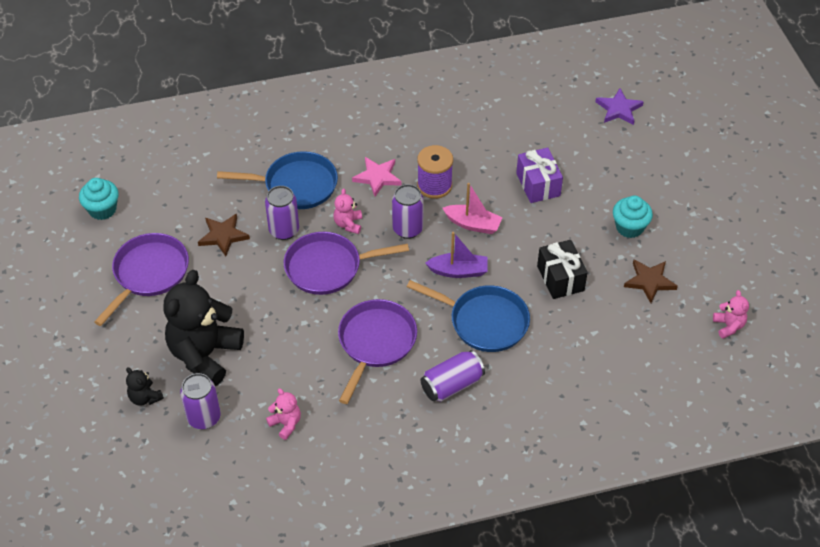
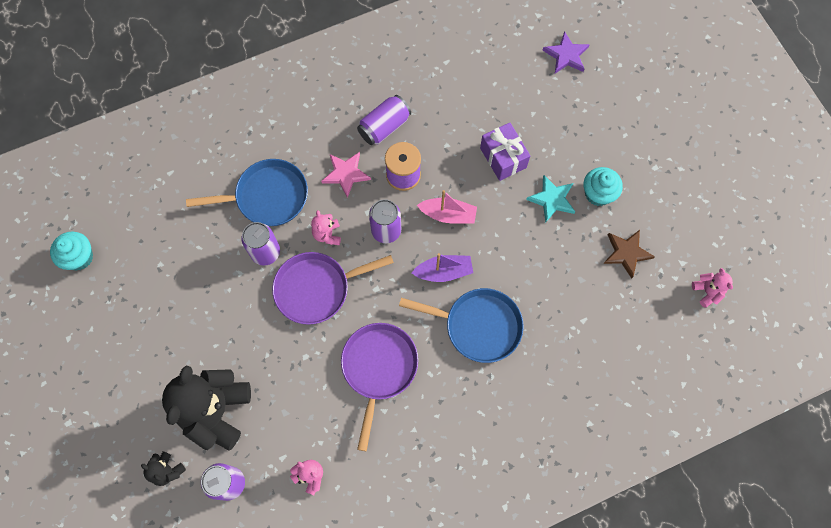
camera: 10 degrees left, 20 degrees up
(148, 274) = (141, 326): purple pan -> none
(223, 236) = (207, 269): brown star -> none
(452, 385) = (460, 403): purple can -> purple can (384, 127)
(560, 278) = (542, 264): black gift -> none
(581, 226) = (552, 199): none -> turquoise star

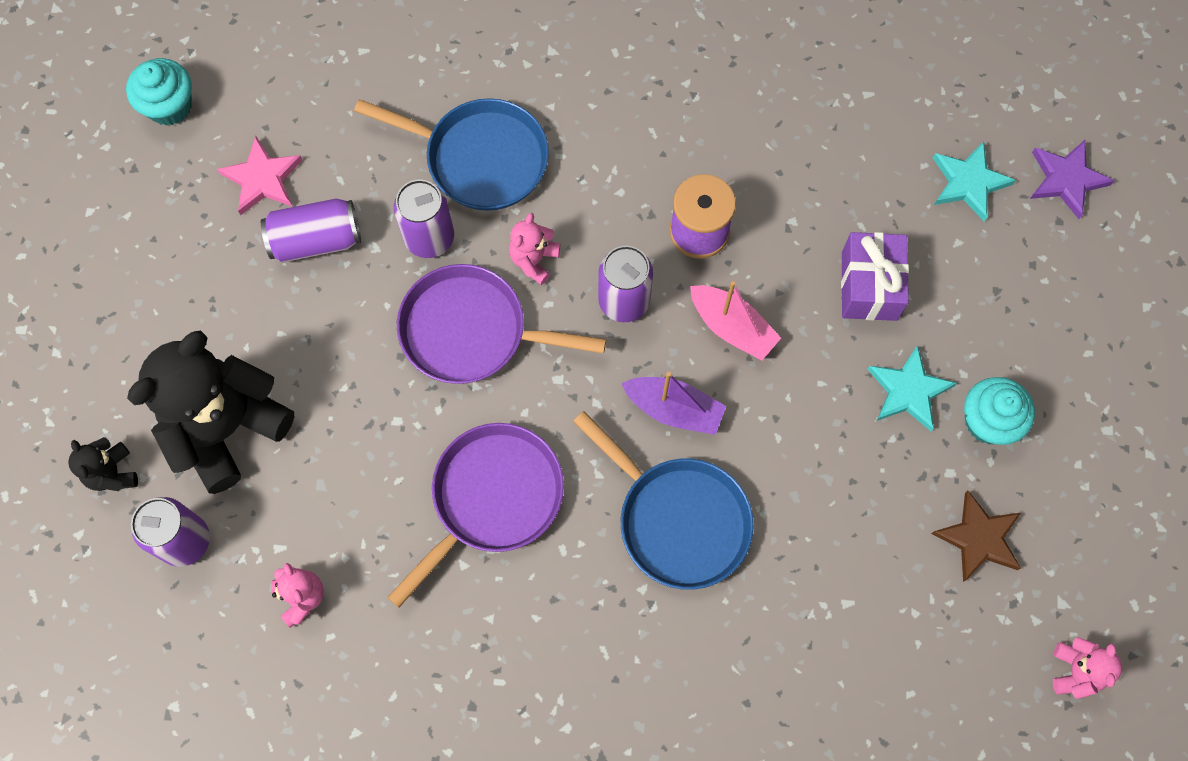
camera: 30 degrees right, 0 degrees up
(346, 174) = (614, 185): pink star -> pink star (262, 179)
(384, 127) = (713, 144): purple can -> purple can (316, 240)
(521, 81) = (968, 182): none -> turquoise star

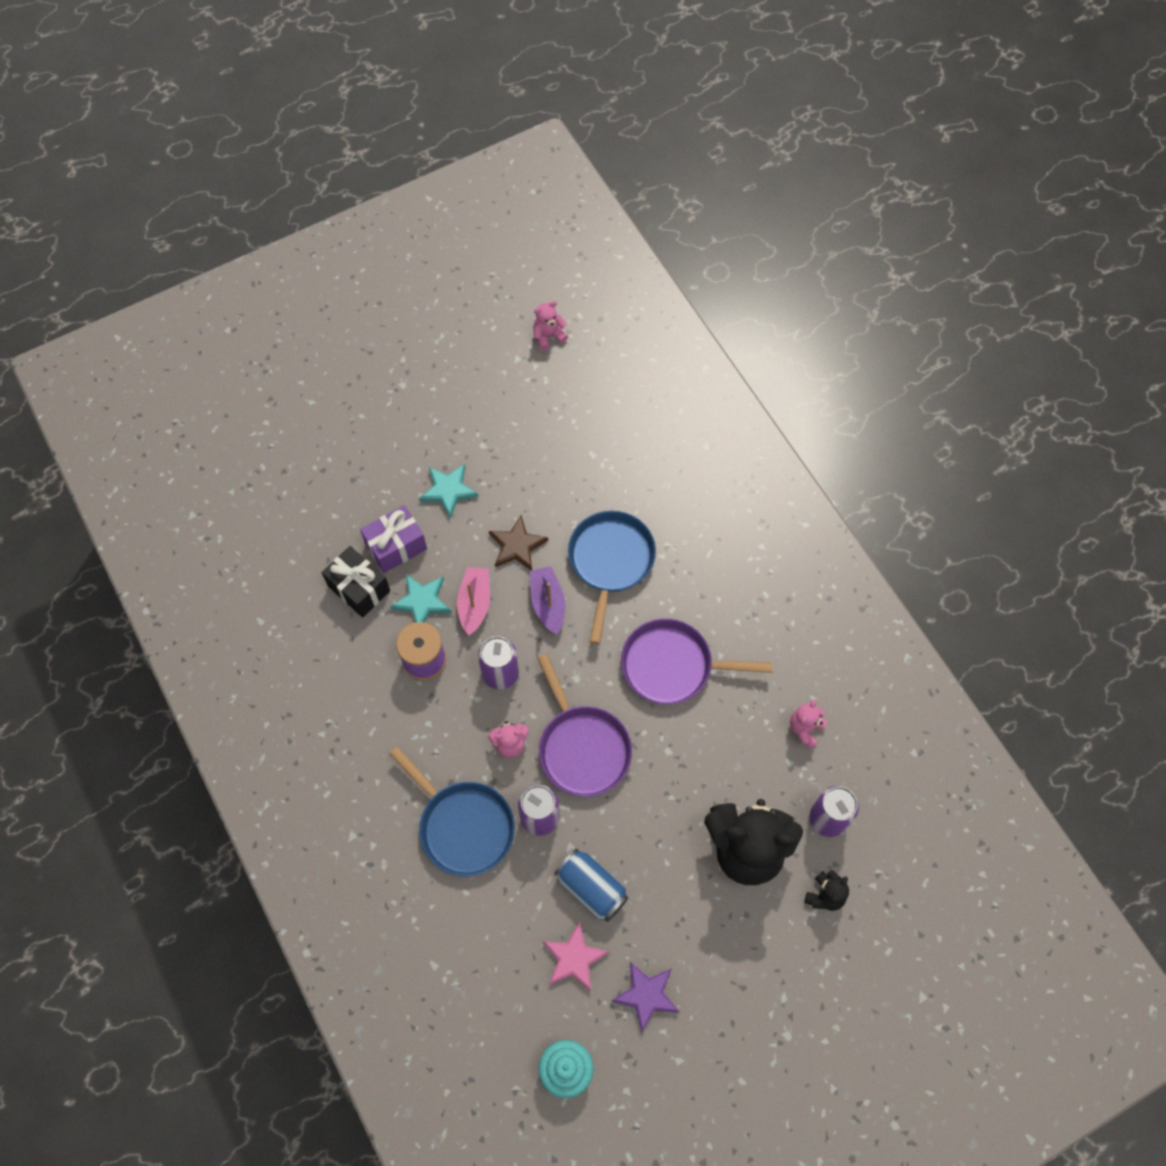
camera: 125 degrees left, 5 degrees down
(316, 240) = (591, 888): purple can -> blue can
(480, 158) = (463, 826): blue pan -> blue pan turned 150 degrees clockwise
(839, 215) = (359, 588): none -> black gift
(968, 182) = (289, 531): turquoise star -> turquoise star (422, 601)
(978, 538) = (510, 413): brown star -> brown star (517, 546)
(988, 421) = (438, 442): turquoise cupcake -> none
(1066, 179) = (252, 481): purple star -> purple star (646, 995)

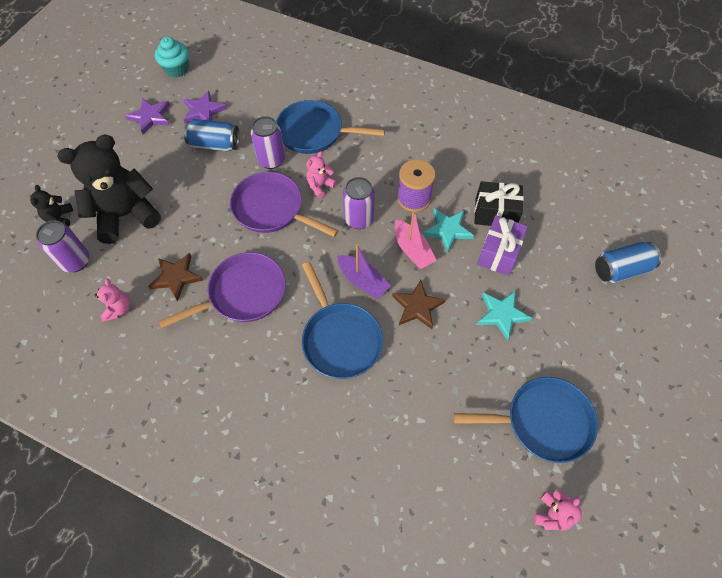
camera: 145 degrees right, 5 degrees down
(302, 459) = (621, 269): none -> blue can
(496, 393) = (543, 422): none -> blue pan
(574, 958) = (203, 111): pink star -> purple star
(729, 728) = (176, 277): none -> brown star

